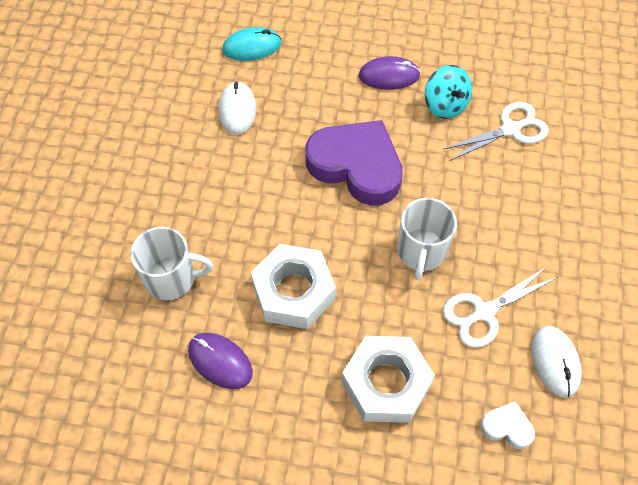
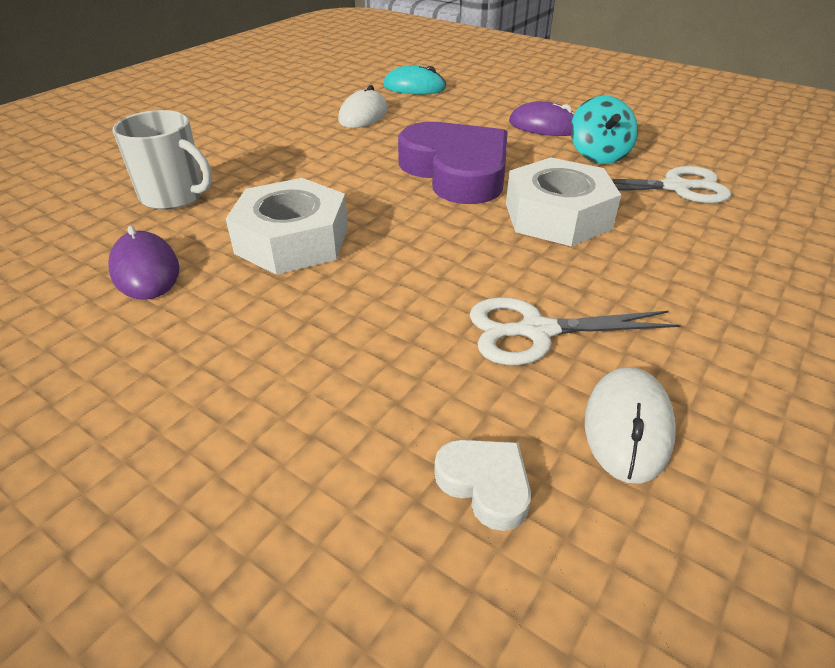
camera: 25 degrees right, 20 degrees down
(386, 383) = (328, 359): white nut -> white nut (557, 216)
(421, 252) = (484, 251): white mug -> none

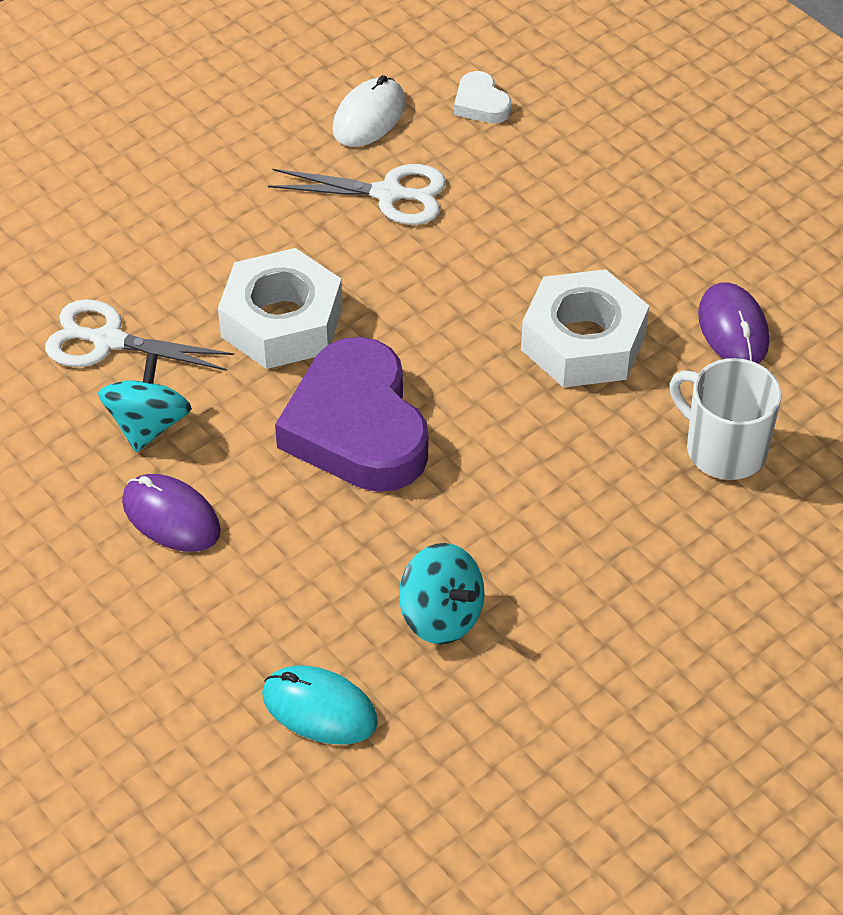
camera: 165 degrees left, 10 degrees up
(363, 115) = (441, 616): white mouse -> turquoise spinning top

